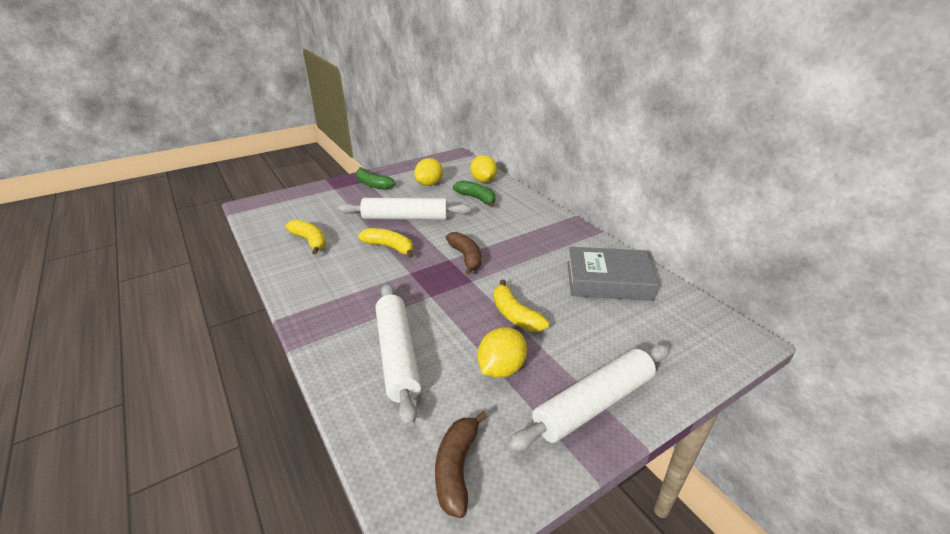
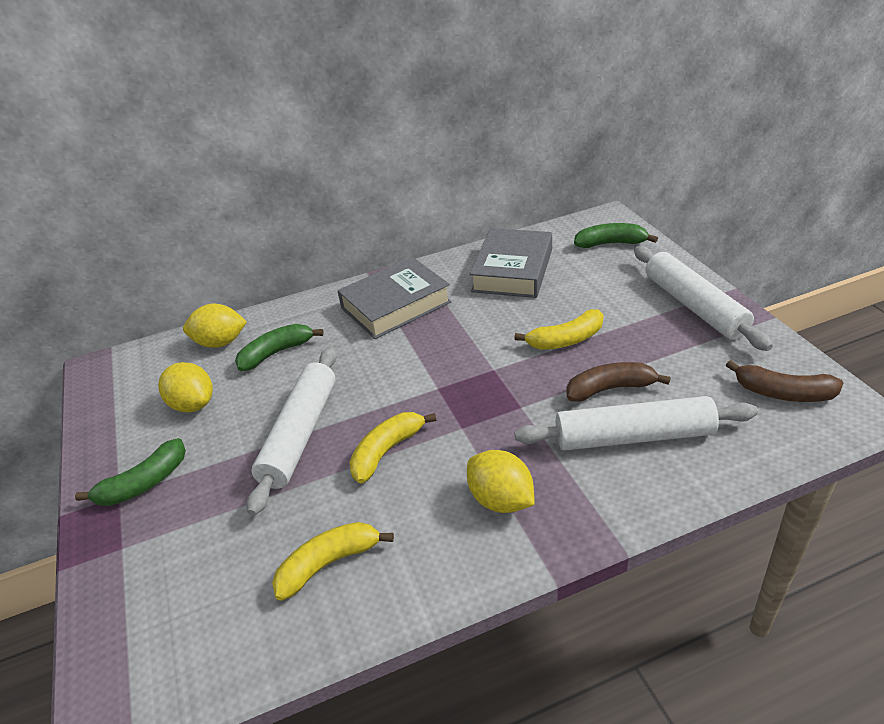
camera: 75 degrees left, 5 degrees up
(466, 257) = (438, 371): brown banana -> brown banana (610, 389)
(501, 368) = (652, 356): yellow lemon -> yellow lemon (501, 500)
(538, 231) = (396, 305): none -> grey book
(689, 341) = (611, 243): none -> green banana

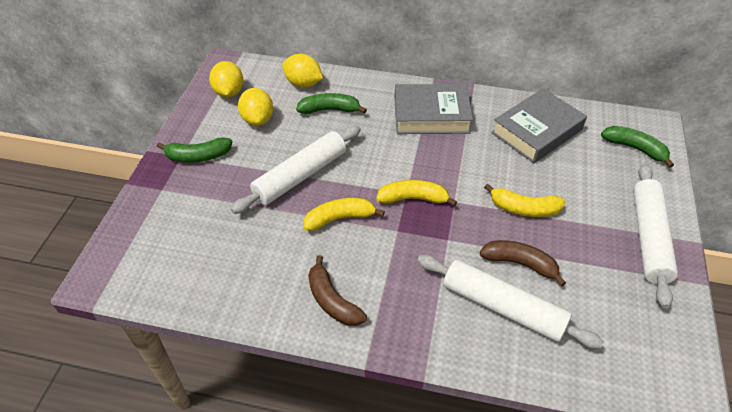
camera: 30 degrees right, 10 degrees up
(329, 563) = (253, 268): yellow banana -> yellow banana (413, 198)
(501, 500) = (379, 294): yellow lemon -> yellow lemon (229, 92)
(783, 393) = (646, 346): brown banana -> brown banana (332, 300)

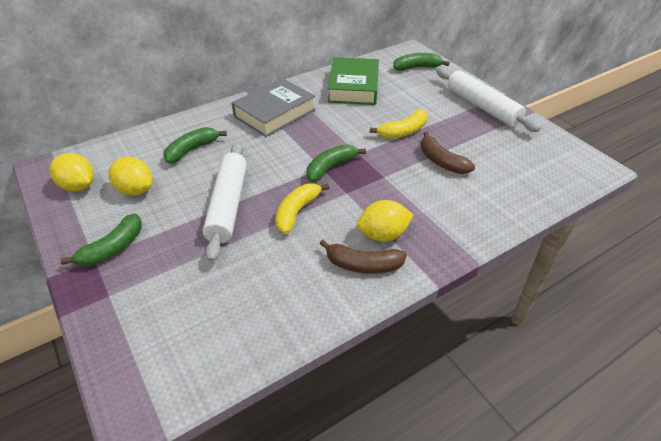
camera: 45 degrees left, 5 degrees down
(303, 83) = (144, 145): yellow lemon -> yellow lemon (383, 235)
(413, 198) = (330, 167): yellow banana -> green banana
(503, 307) = (464, 190): white rolling pin -> none
(520, 264) = (441, 161): brown banana -> brown banana turned 105 degrees counterclockwise
(536, 131) = (353, 87): grey book -> green book

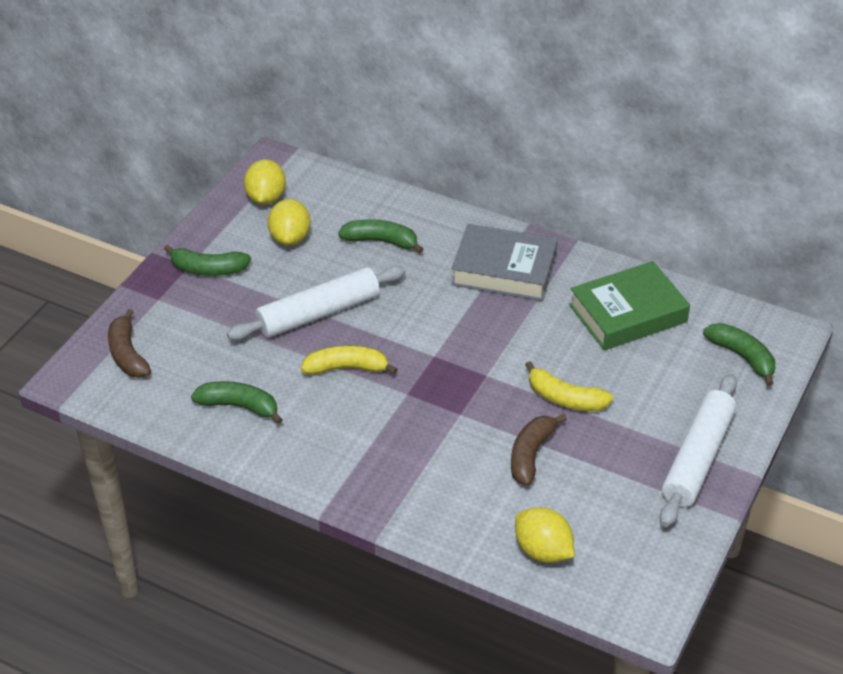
camera: 60 degrees right, 0 degrees up
(330, 167) = (440, 363): green banana -> green banana (239, 406)
(363, 265) = (307, 449): brown banana -> brown banana (127, 354)
(383, 235) = (362, 448): yellow lemon -> yellow lemon (543, 551)

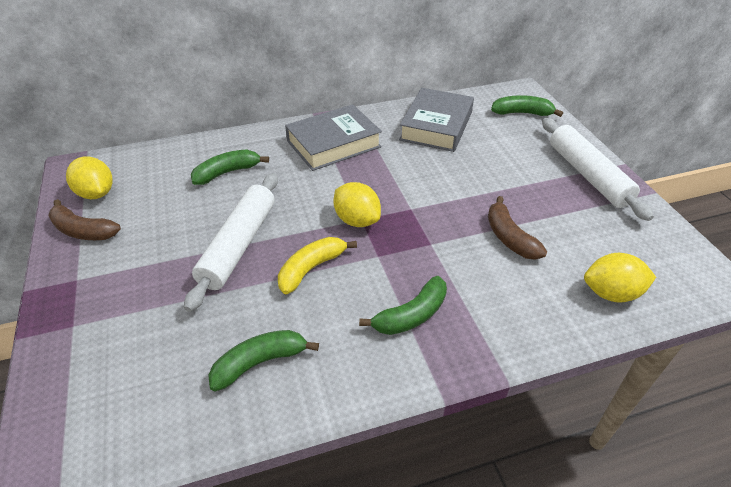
camera: 45 degrees left, 0 degrees up
(127, 354) = (89, 397): brown banana -> brown banana (83, 231)
(208, 269) = (99, 272): green banana -> green banana (411, 315)
(290, 238) = (150, 208): yellow lemon -> yellow lemon (357, 220)
(565, 398) = (475, 191): yellow banana -> none
(628, 313) = (436, 126): green book -> grey book

